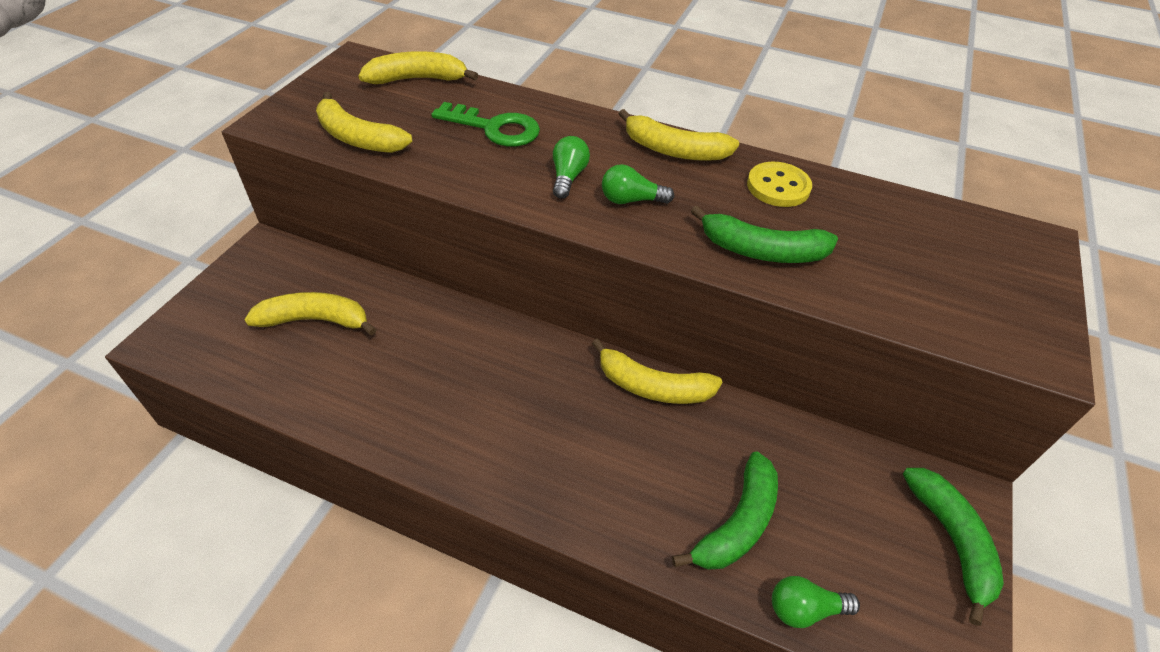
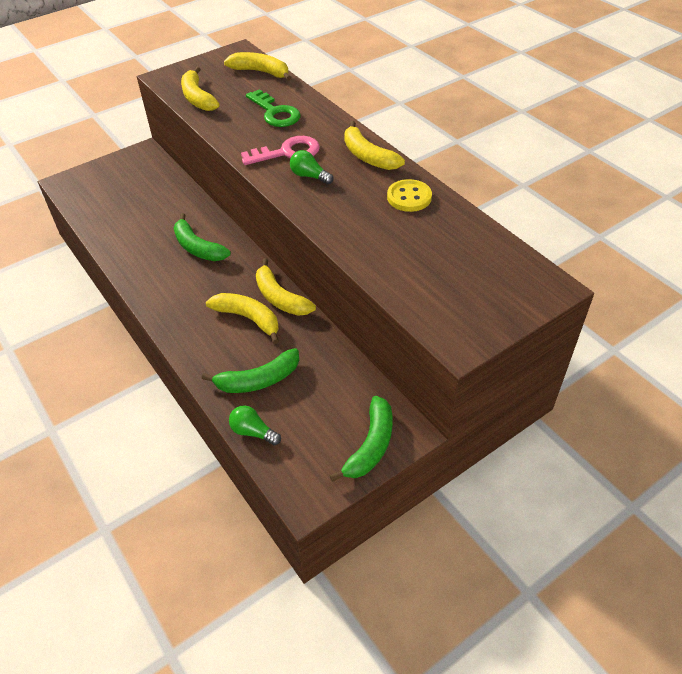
camera: 35 degrees right, 0 degrees up
(315, 320) = (138, 197): yellow banana -> yellow banana (248, 318)
(568, 177) = (287, 152): green light bulb -> pink key
(762, 251) = (354, 228): green banana -> green banana (198, 247)

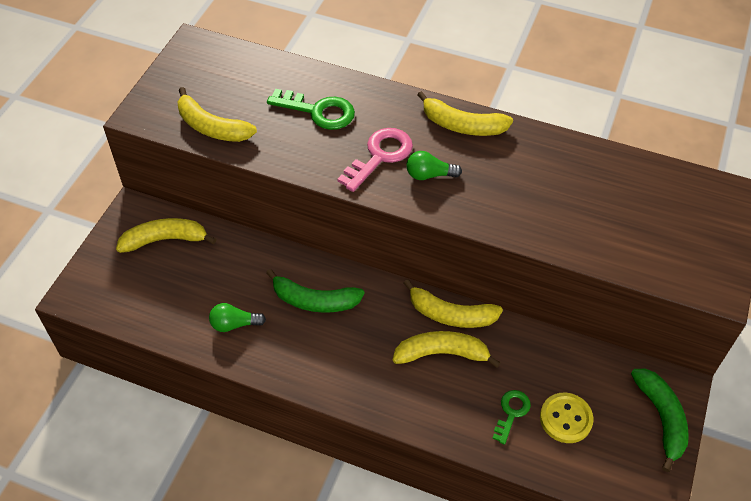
camera: 35 degrees left, 5 degrees up
(253, 432) = (555, 467): green light bulb -> green light bulb (234, 324)
(258, 380) = (511, 412): green banana -> green key
(261, 72) = (249, 63): yellow banana -> yellow banana (165, 240)
(409, 197) = (543, 156): yellow button -> yellow button (565, 419)

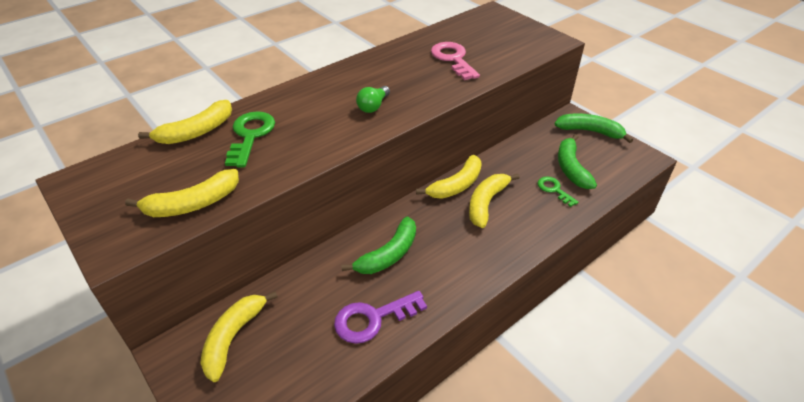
camera: 60 degrees left, 10 degrees down
(234, 324) = (373, 319): green light bulb -> purple key
(318, 111) = (250, 135): green key -> green key turned 45 degrees counterclockwise
(380, 156) = (331, 122): pink key -> pink key (453, 59)
(462, 125) = (342, 76): yellow banana -> yellow banana (196, 132)
(565, 419) = (571, 168): yellow button -> green banana

